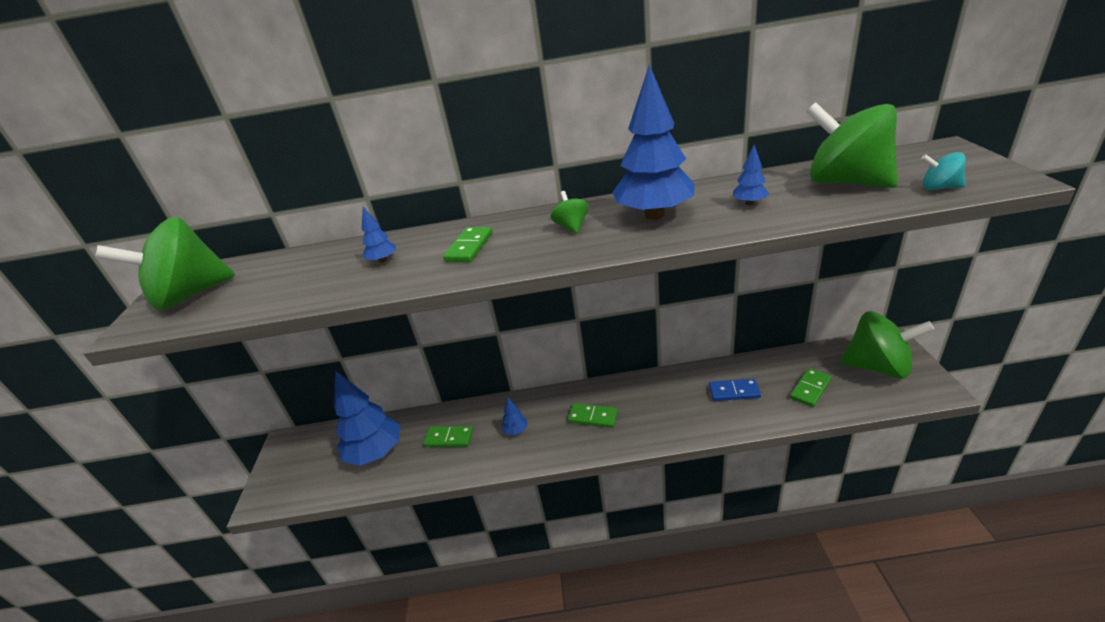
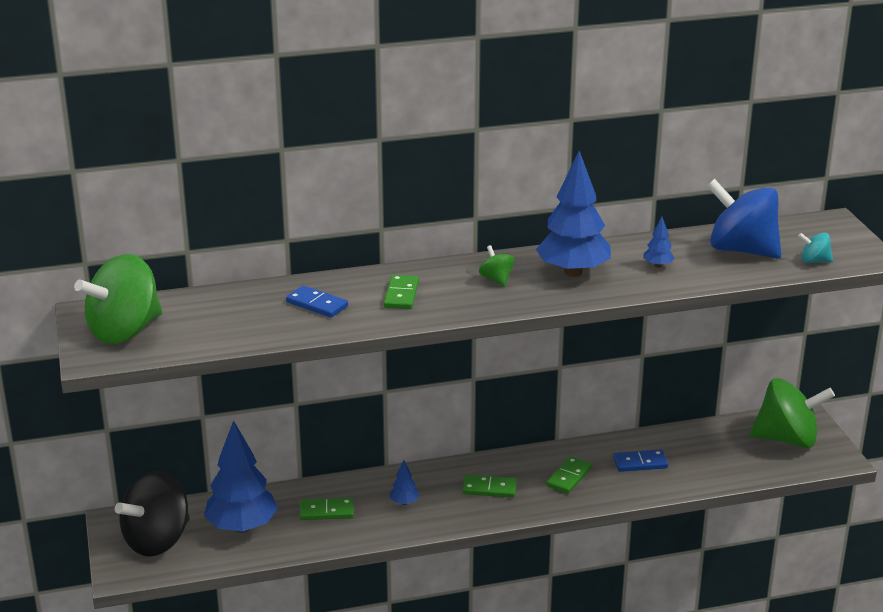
camera: 15 degrees left, 5 degrees down
(305, 465) = (157, 541): none -> black spinning top
(382, 260) = (317, 304): blue tree -> blue domino
(810, 389) = (718, 459): green domino -> green domino (569, 477)
(846, 182) = (741, 250): green spinning top -> blue spinning top

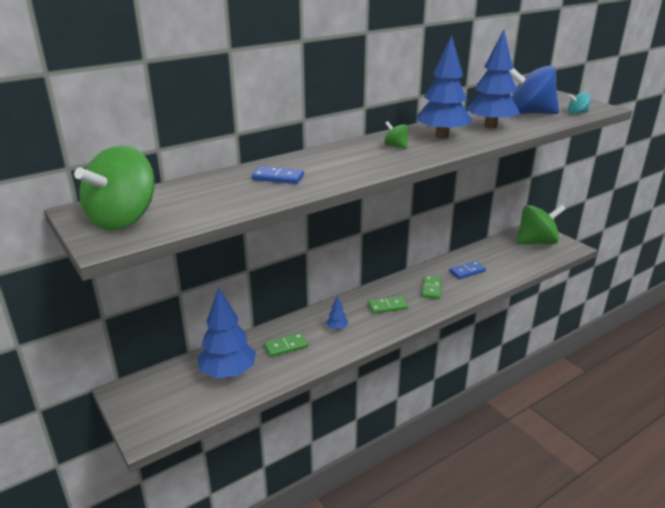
camera: 20 degrees left, 0 degrees up
(157, 541) = (164, 400): black spinning top -> none
(401, 295) = (337, 163): green domino -> none
(658, 265) = (490, 126): blue tree -> blue tree, size x2.37

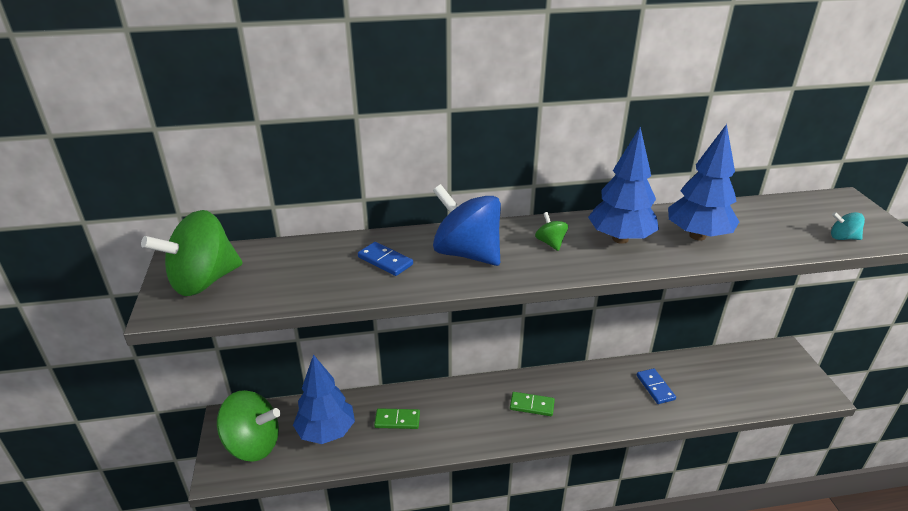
camera: 25 degrees right, 5 degrees up
(337, 328) = (461, 415): blue tree -> none
(431, 289) = (597, 398): green domino -> none
(467, 271) = (655, 387): blue domino -> blue domino turned 75 degrees clockwise
(529, 113) = (771, 223): blue spinning top -> blue spinning top (467, 253)
(536, 242) = (774, 371): green spinning top -> green spinning top (253, 444)

